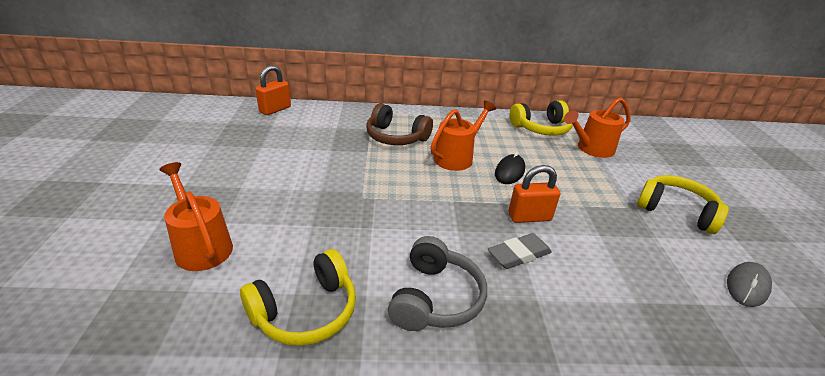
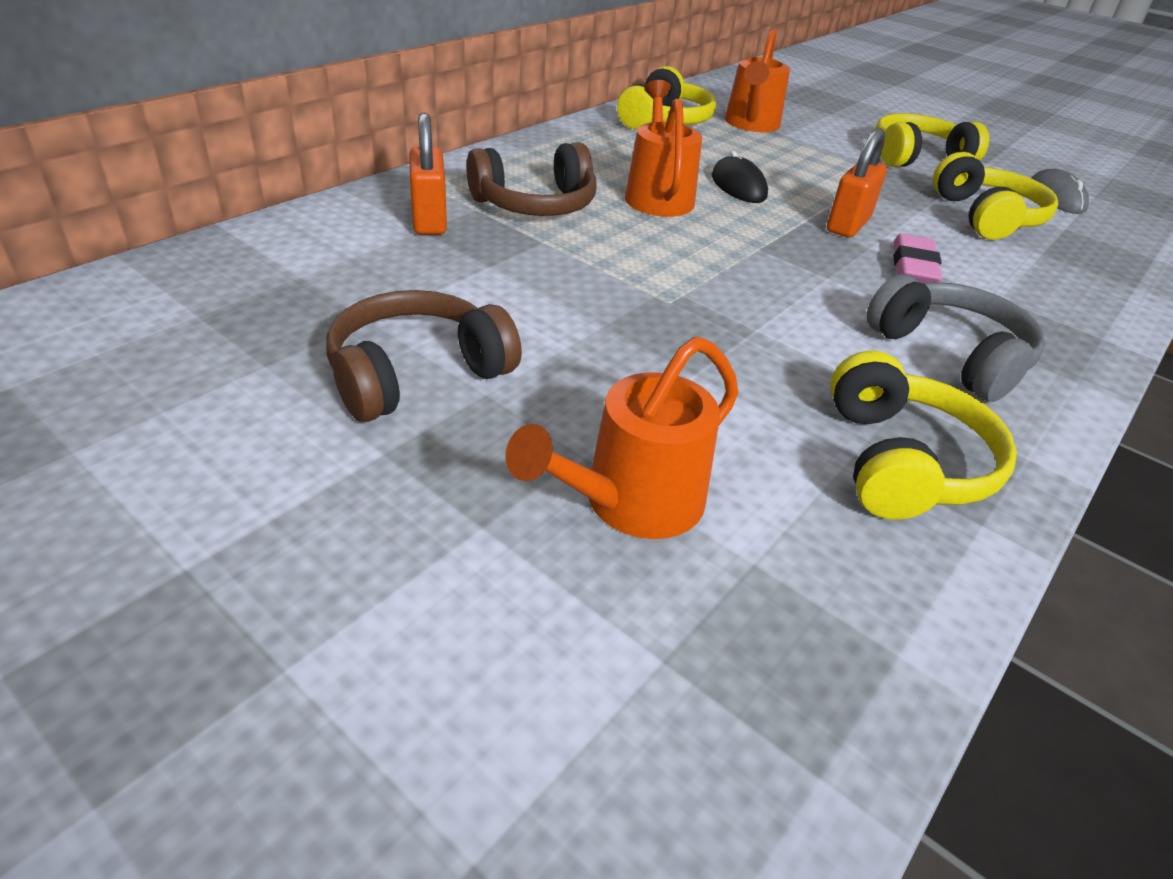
camera: 50 degrees left, 5 degrees up
(201, 246) = (632, 503): orange watering can -> orange watering can turned 45 degrees counterclockwise
(237, 170) = (417, 374): none -> brown headphones
(275, 109) = (243, 250): orange padlock -> orange padlock (429, 220)
(519, 255) = (913, 267): grey eraser -> pink eraser
(644, 263) = (986, 217): none -> yellow headphones

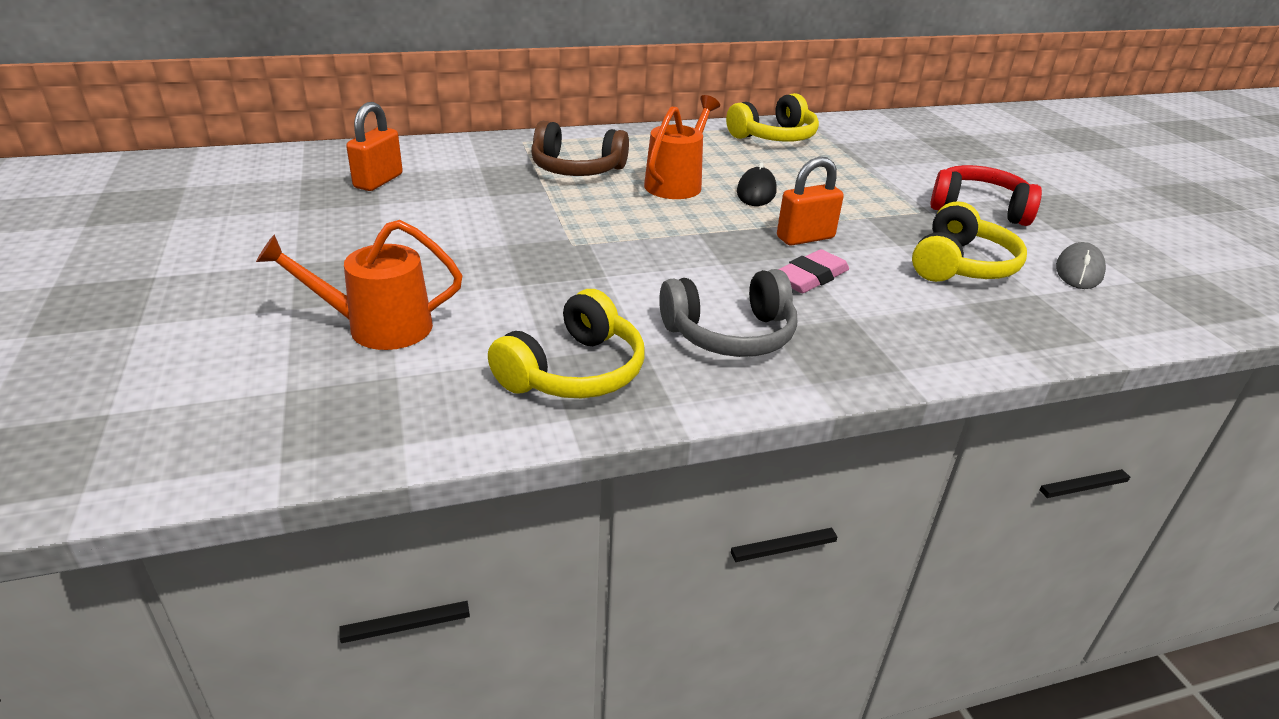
camera: 35 degrees right, 5 degrees down
(417, 374) = (364, 235): brown headphones -> none
(429, 220) = (493, 162): orange padlock -> orange padlock (378, 181)
(751, 125) = (850, 154): orange watering can -> none
(917, 157) = (978, 209): yellow headphones -> red headphones
(950, 355) = (730, 334): grey headphones -> grey headphones turned 75 degrees clockwise

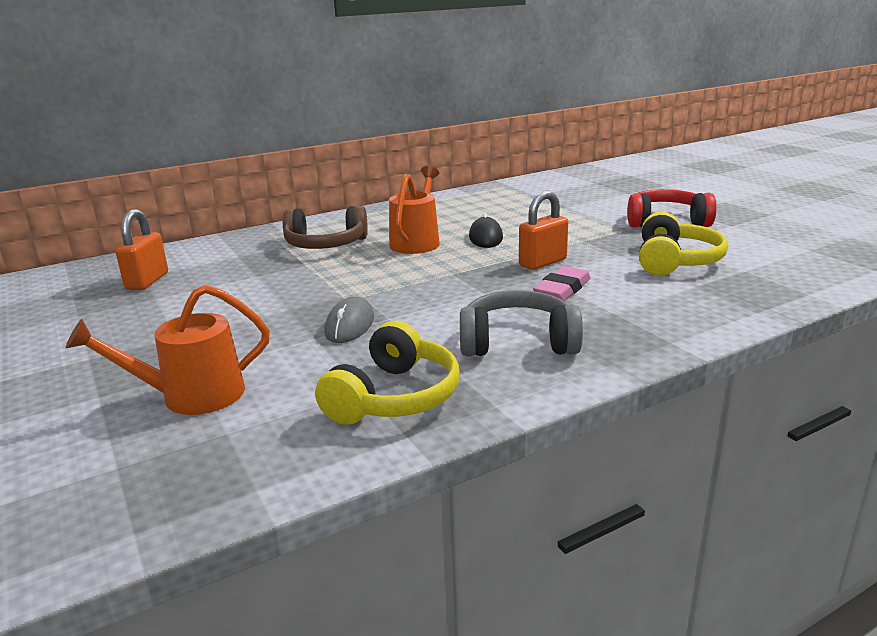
camera: 10 degrees left, 10 degrees down
(730, 334) = (518, 342): grey headphones -> grey headphones turned 150 degrees counterclockwise
(774, 137) = (480, 198): yellow headphones -> none
(1079, 271) = (765, 250): grey mouse -> grey mouse (350, 325)

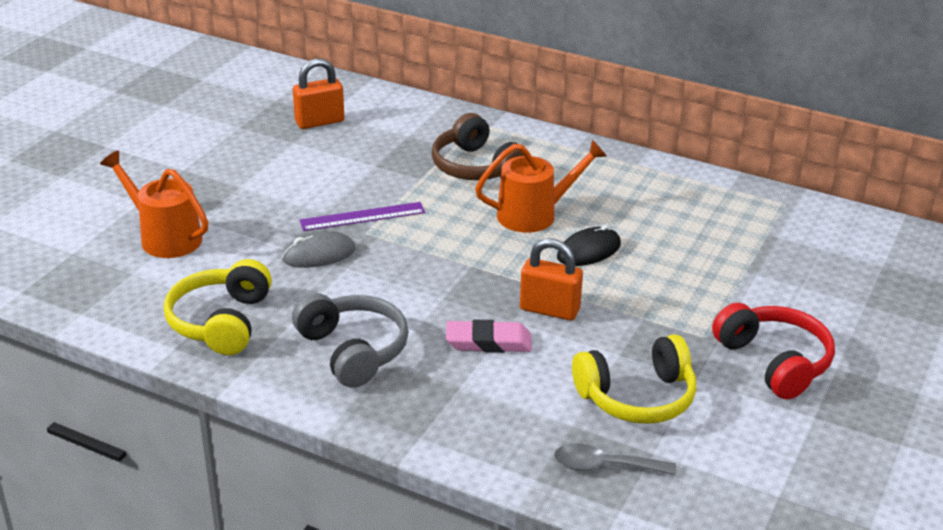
camera: 55 degrees right, 10 degrees up
(322, 296) = (362, 216): none -> purple ruler
(394, 397) = (221, 322): yellow headphones -> yellow headphones turned 105 degrees clockwise
(752, 287) = (605, 466): none -> grey spoon

